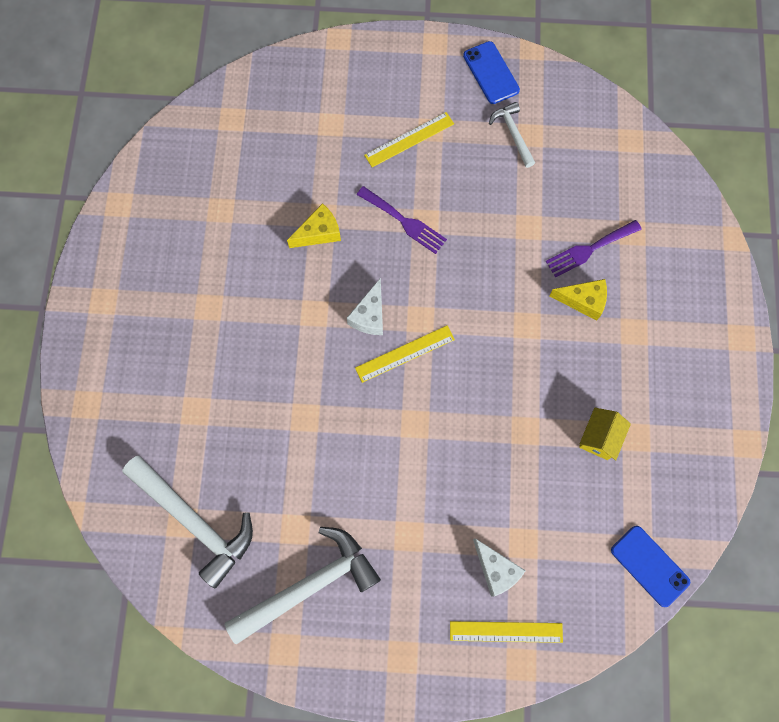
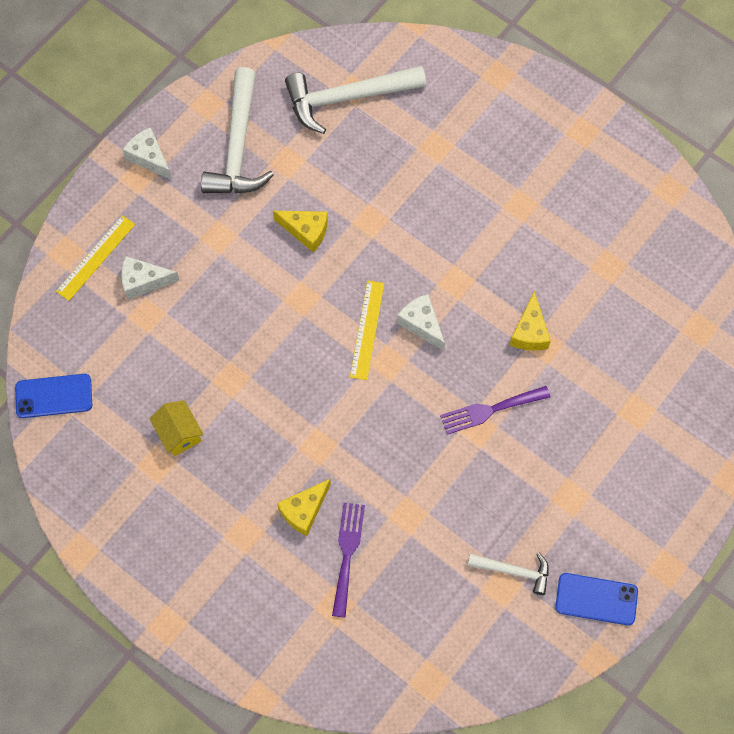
camera: 125 degrees right, 5 degrees down
(352, 464) = (306, 231): none -> yellow cheese
(376, 661) = (149, 158): none -> white cheese
(409, 139) = (573, 470): yellow ruler -> none

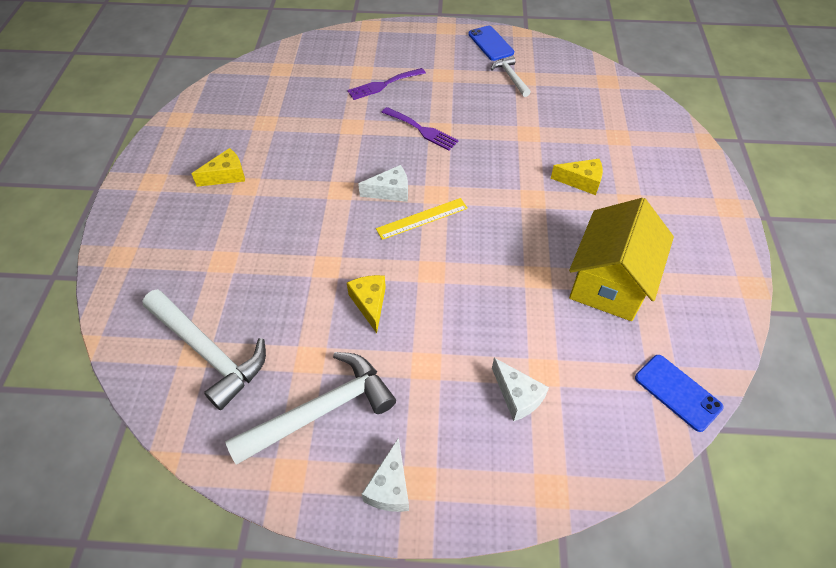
camera: 125 degrees left, 15 degrees down
(95, 257) = (532, 456): yellow ruler -> none
(179, 433) = (610, 282): yellow house -> yellow house, size x2.13
(347, 553) = (582, 147): purple fork -> purple fork (383, 85)
(421, 324) = (390, 191): white cheese -> white cheese turned 120 degrees counterclockwise
(529, 332) = (348, 137): yellow cheese -> yellow cheese (226, 175)

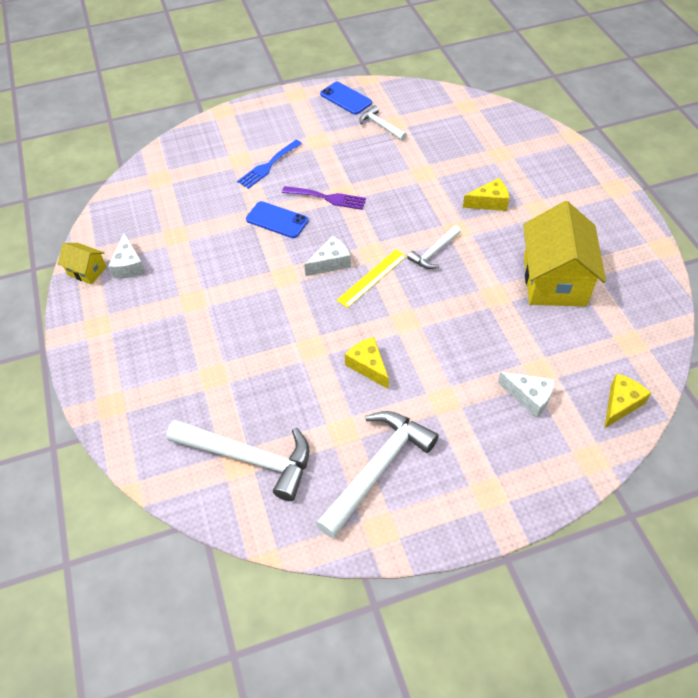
camera: 20 degrees left, 0 degrees up
(173, 131) = (87, 271): none -> yellow house
(226, 175) = (168, 297): yellow cheese -> yellow cheese (621, 404)
(383, 85) = (268, 166): purple fork -> blue fork
(390, 487) = (467, 505): white cheese -> white cheese (129, 265)
(497, 213) = (434, 252): none -> white hammer
(677, 392) = (647, 349): blue phone -> blue phone (277, 220)

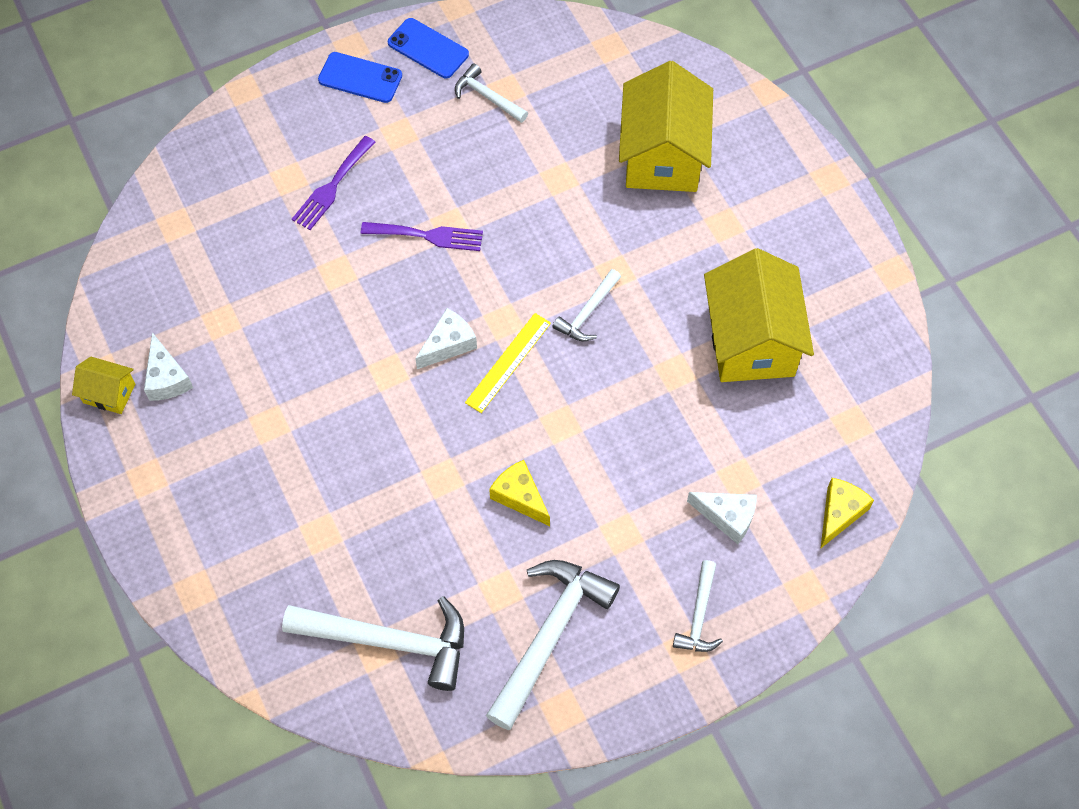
camera: 10 degrees left, 10 degrees up
(268, 166) = (332, 187): blue fork -> purple fork
(277, 220) = (361, 280): blue phone -> blue phone (360, 78)
(489, 202) = (656, 221): yellow cheese -> none
(497, 165) = (663, 155): none -> yellow house
(501, 468) = (699, 616): none -> white hammer

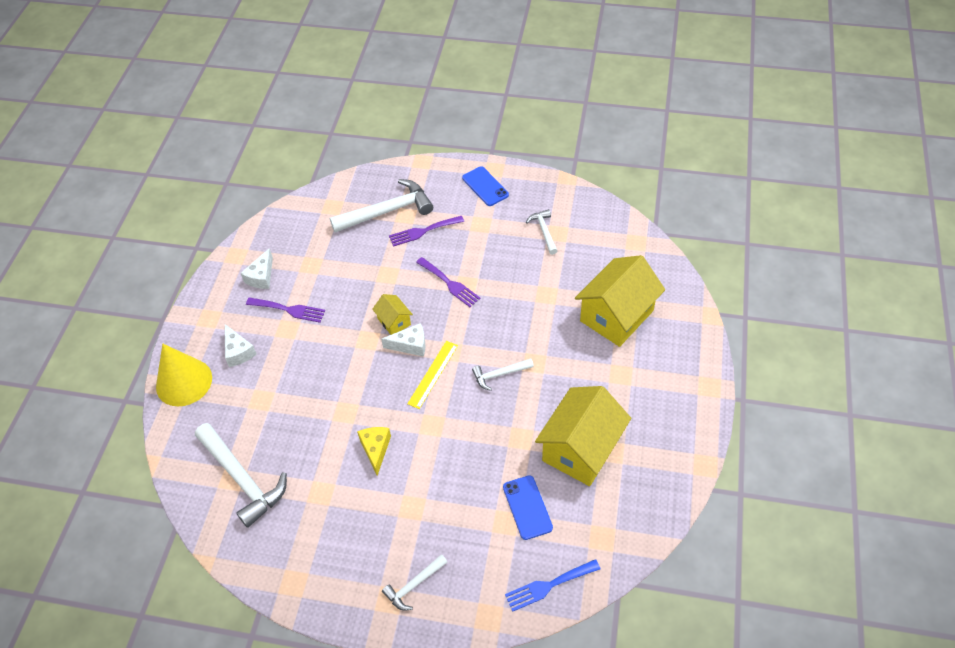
camera: 40 degrees right, 10 degrees down
(109, 393) = (230, 267): yellow house -> yellow house (394, 321)
(194, 579) = (184, 382): none -> yellow cone
(248, 398) = (289, 310): none -> purple fork
(428, 49) = (533, 190): blue phone -> blue phone (527, 507)
(508, 362) = (433, 374): yellow ruler -> yellow ruler turned 45 degrees counterclockwise
(550, 635) = (324, 535): white hammer -> white hammer (387, 211)
(727, 517) = (479, 540): white cheese -> white cheese (238, 352)
(840, 513) = (548, 586): yellow cheese -> blue fork

